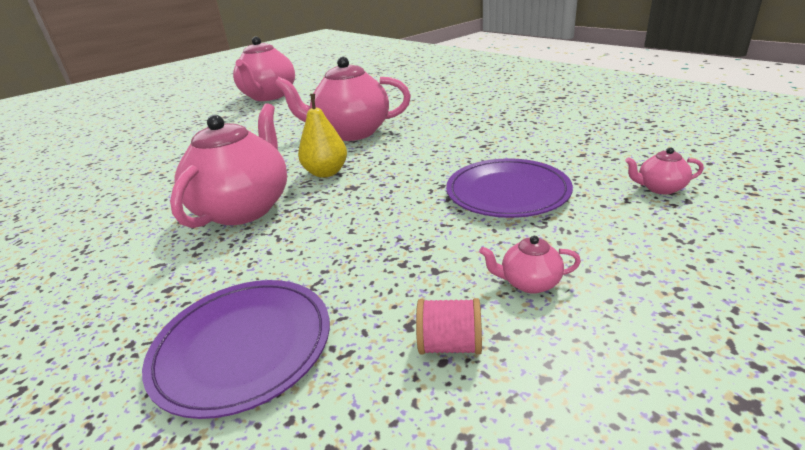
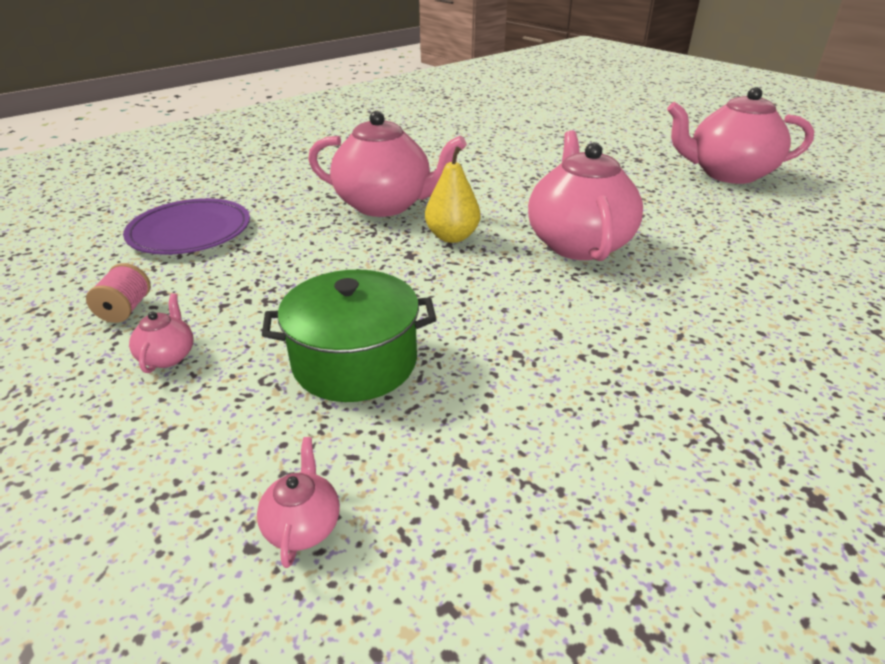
camera: 85 degrees right, 5 degrees up
(507, 192) = (355, 361): purple plate -> green pot

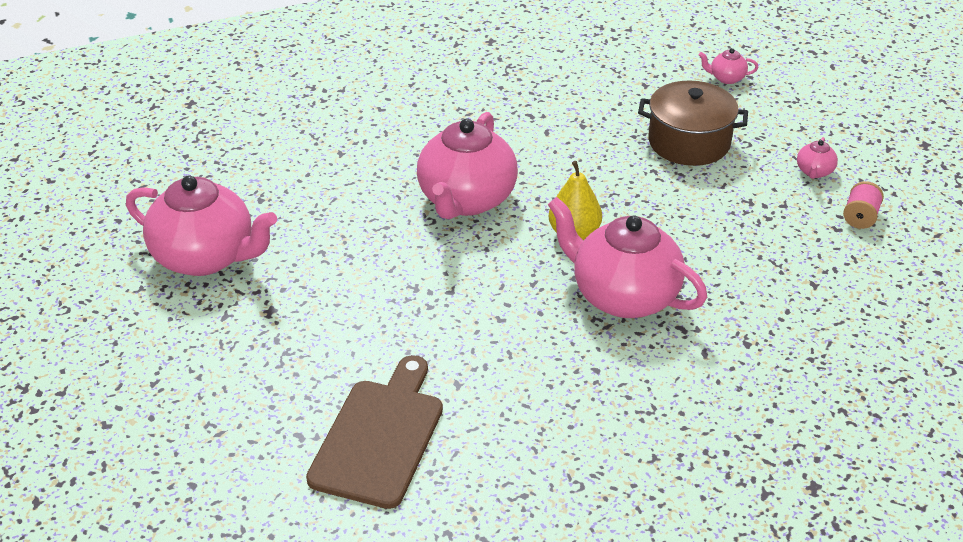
camera: 160 degrees left, 5 degrees up
(190, 231) = (833, 302): purple plate -> none
(303, 525) = (726, 78): pink teapot -> pink teapot turned 75 degrees clockwise
(355, 361) = (689, 142): green pot -> brown pot
(504, 131) = (379, 437): none -> brown cutting board

